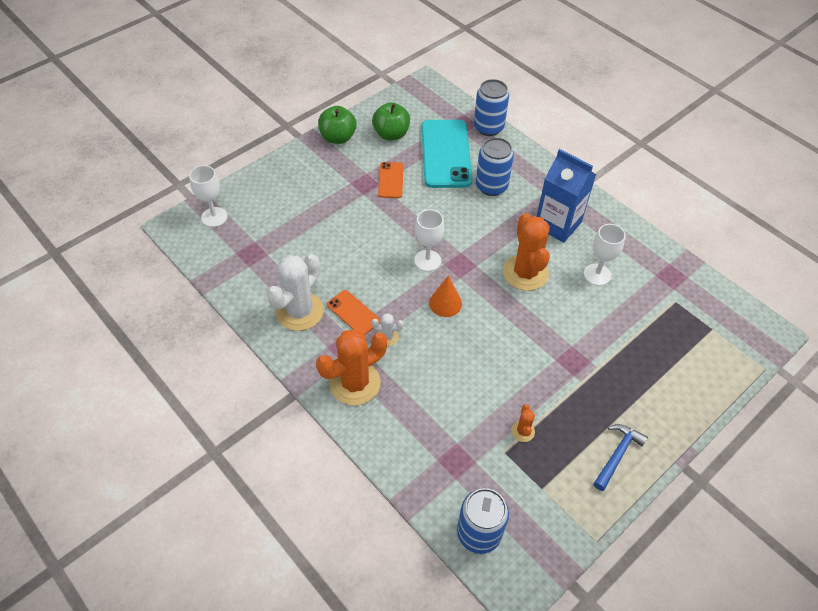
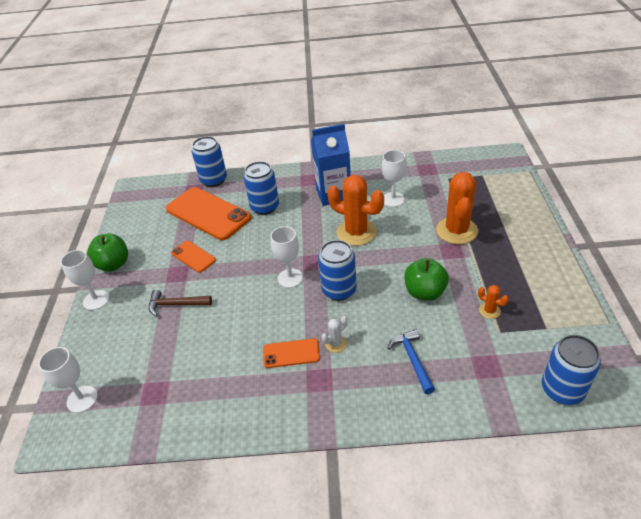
camera: 45 degrees left, 10 degrees down
(297, 155) = (96, 300): none -> white goblet
(299, 311) = (252, 391): white cactus -> none
(335, 206) = (176, 304): none -> brown hammer
(355, 383) = (360, 392): orange cactus -> orange cactus (456, 231)
(391, 134) = (152, 232): green apple -> green apple (424, 292)
(445, 303) = (339, 290): orange cone -> blue can
(446, 154) = (208, 213): turquoise phone -> orange phone
(617, 454) = (545, 272): blue hammer -> blue hammer (412, 359)

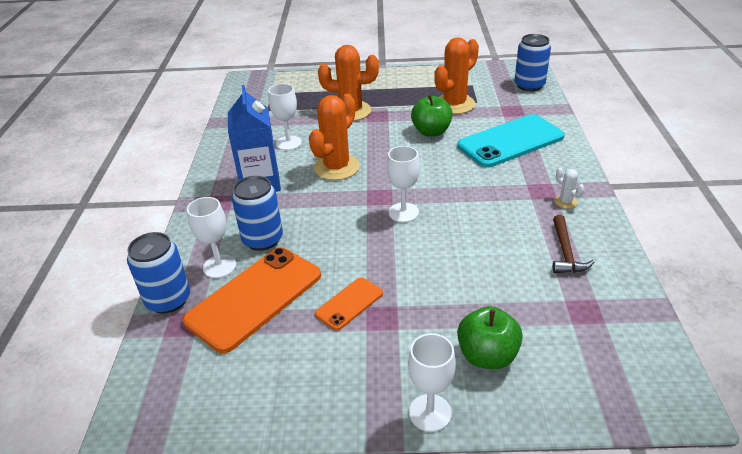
camera: 90 degrees left, 5 degrees down
(82, 399) = (613, 385): white goblet -> white goblet (219, 266)
(113, 264) = (348, 406): green apple -> green apple (487, 356)
(176, 304) = (442, 310): brown hammer -> brown hammer (565, 252)
(291, 353) = (512, 208): orange phone -> none
(336, 344) = (497, 181): white cactus -> white cactus (565, 201)
(339, 290) = (425, 179): blue can -> none
(412, 359) = (510, 141): blue hammer -> turquoise phone
(489, 311) = (454, 104): orange cactus -> orange cactus, size x2.24

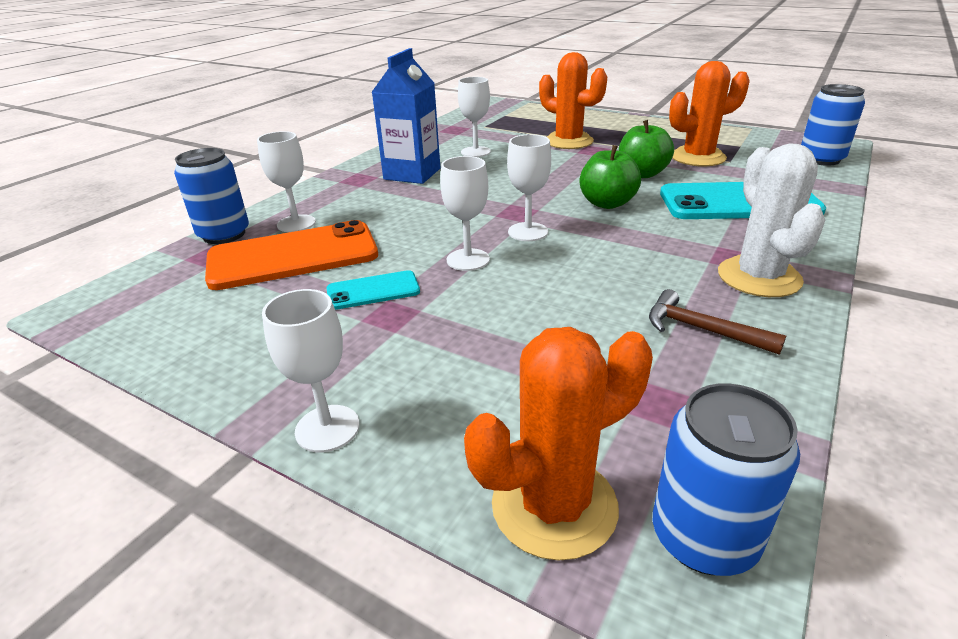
camera: 30 degrees right, 5 degrees down
(262, 239) = (359, 215): blue can -> blue can (704, 537)
(336, 167) = (500, 179): orange cactus -> orange cactus (554, 506)
(349, 303) = (373, 291): orange phone -> turquoise phone
(387, 252) = (468, 260): none -> white goblet
(487, 356) = (466, 399): green apple -> green apple (607, 203)
(565, 201) = (759, 277): white cactus -> white cactus, size x2.24
(565, 252) = (701, 329): brown hammer -> brown hammer turned 90 degrees clockwise

